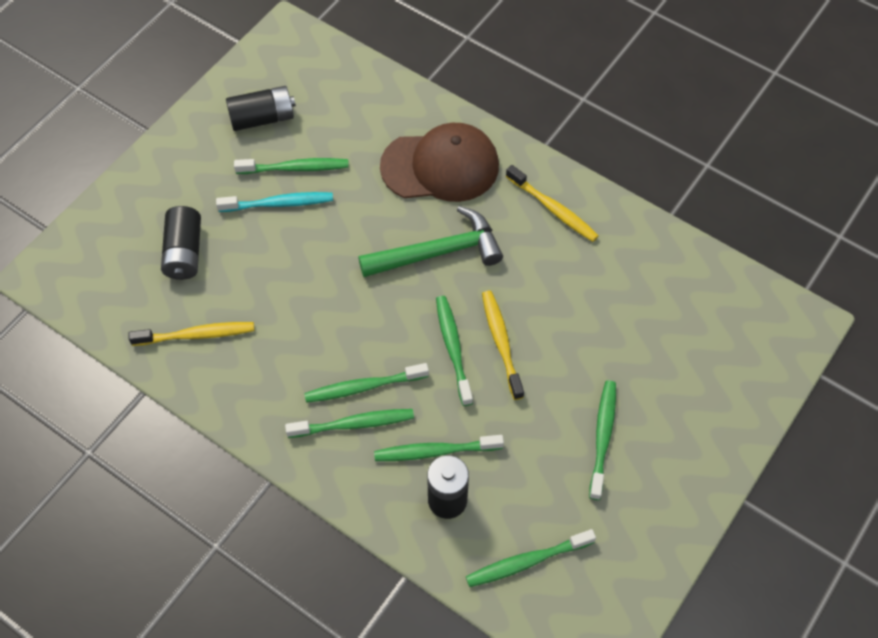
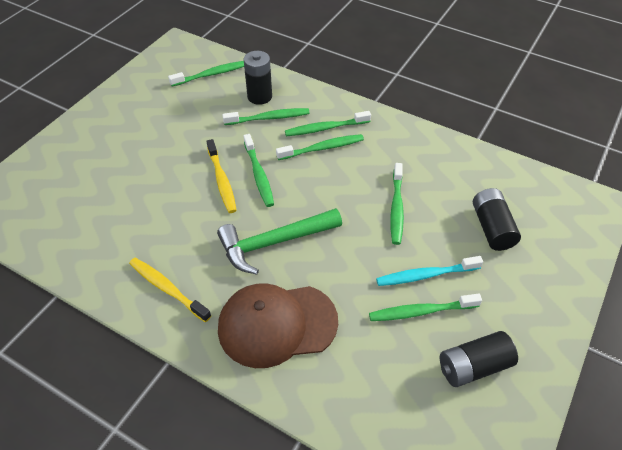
camera: 175 degrees right, 10 degrees down
(197, 335) = (454, 171): yellow toothbrush -> none
(602, 437) = (154, 131): green toothbrush -> green toothbrush (396, 208)

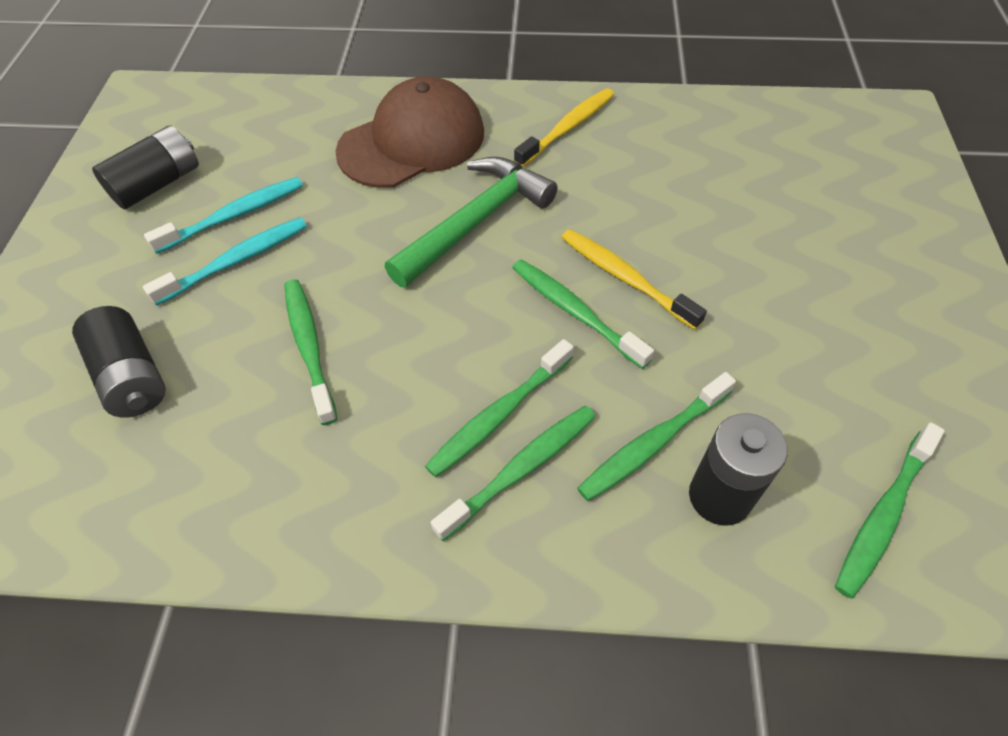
camera: 155 degrees right, 5 degrees up
(167, 289) = (568, 128): yellow toothbrush -> yellow toothbrush turned 60 degrees counterclockwise
(421, 311) = (234, 215): green toothbrush -> turquoise toothbrush

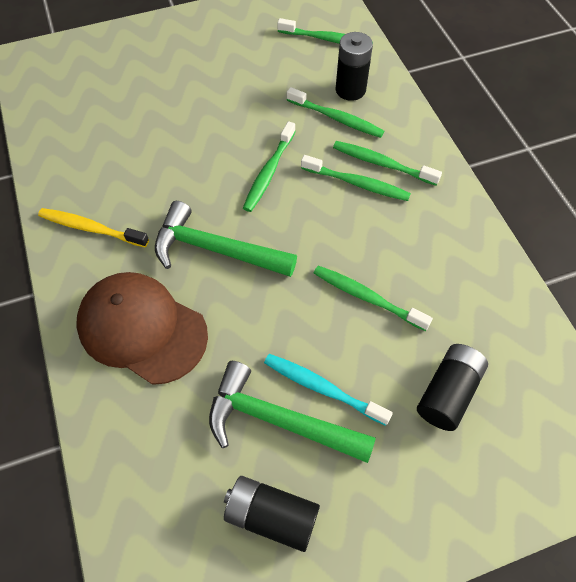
camera: 115 degrees left, 5 degrees up
(234, 215) = (279, 420): turquoise toothbrush -> green hammer
(309, 347) = (367, 297): green toothbrush -> green toothbrush turned 75 degrees clockwise
(625, 278) = (230, 156): yellow toothbrush -> none

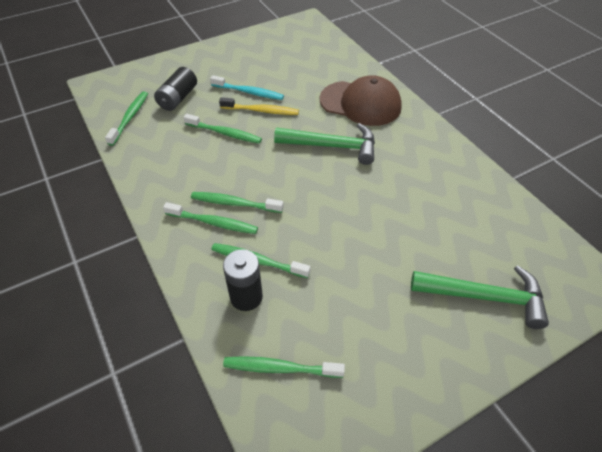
camera: 170 degrees right, 10 degrees down
(91, 228) = (425, 147): yellow toothbrush -> yellow toothbrush (261, 111)
(269, 172) = (309, 202): green toothbrush -> green toothbrush (130, 118)
(271, 516) = (267, 52): black battery -> none
(279, 420) = (270, 79): green hammer -> green hammer (484, 297)

